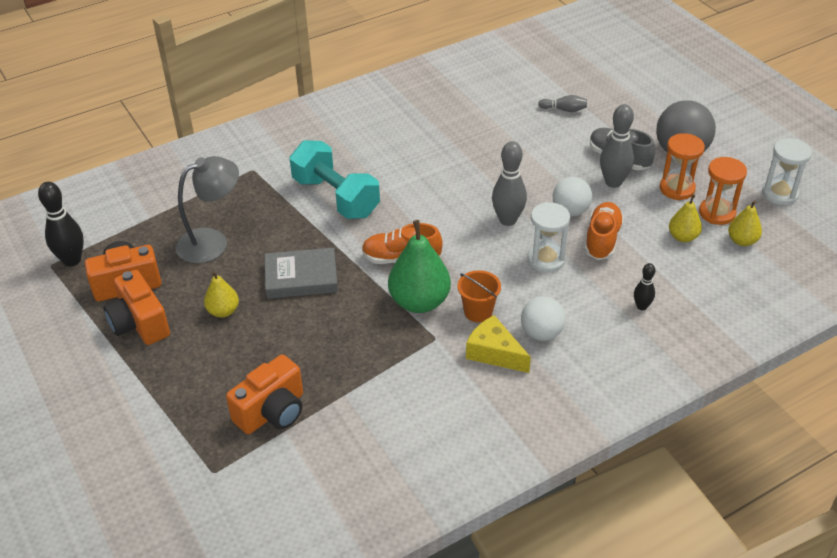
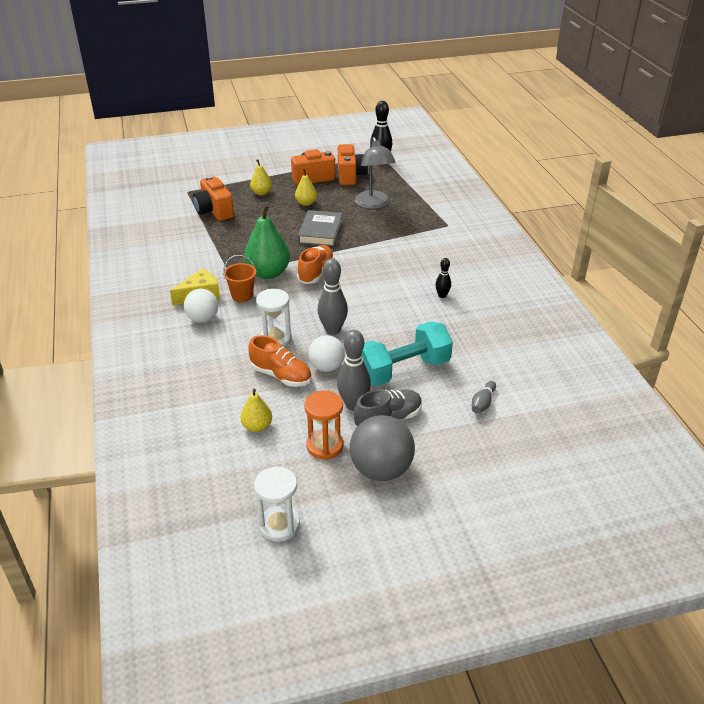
camera: 105 degrees right, 5 degrees down
(335, 197) = (399, 255): turquoise dumbbell -> turquoise dumbbell (403, 370)
(641, 306) = (194, 375): black bowling pin -> black bowling pin (442, 295)
(717, 213) = (276, 462): orange hourglass -> none
(742, 241) = (229, 466): yellow pear -> yellow pear (261, 193)

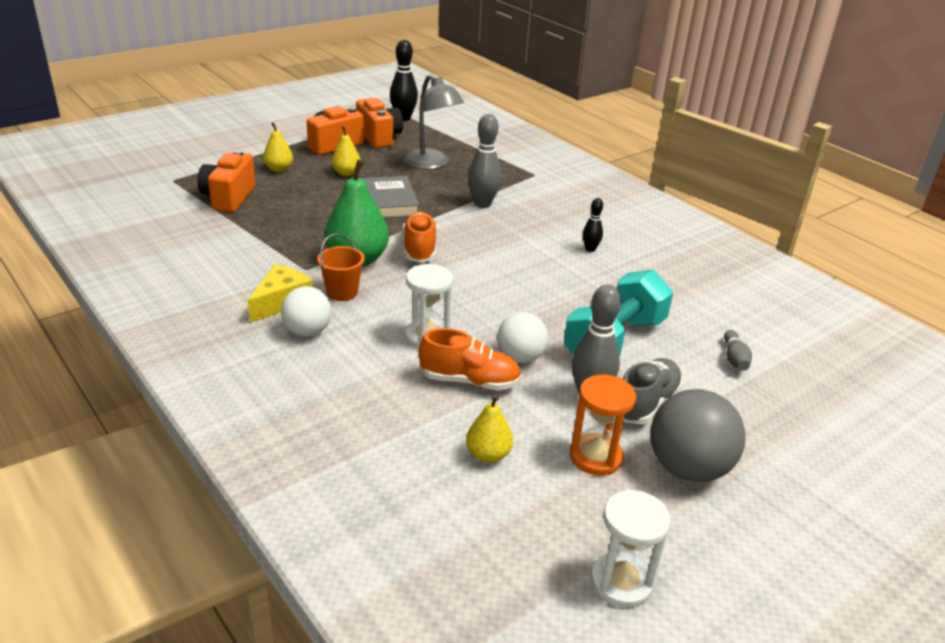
camera: 25 degrees left, 5 degrees down
(214, 211) = (228, 198): orange camera -> orange camera turned 60 degrees clockwise
(333, 330) = (493, 312): grey bowling pin -> grey bowling pin (482, 204)

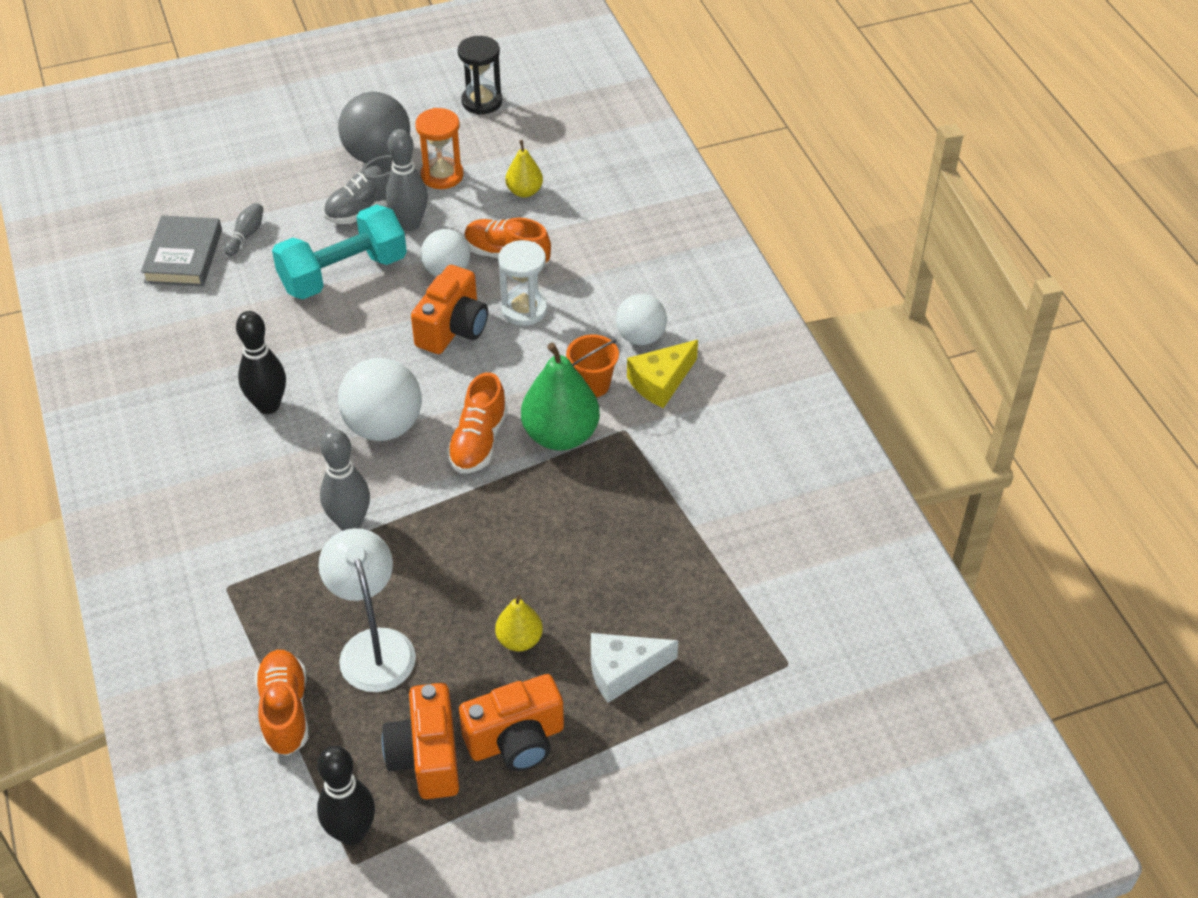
camera: 160 degrees left, 15 degrees up
(228, 198) = (706, 598): orange camera -> orange camera (453, 328)
(279, 169) = (623, 671): yellow pear -> white cheese
(389, 202) = (480, 549): grey book -> grey book (183, 256)
(431, 164) = (373, 646): grey lamp -> white lamp
(463, 143) = (285, 711): none -> orange shoe
(496, 248) = (383, 426): none -> white ball
(590, 249) = (268, 405): black bowling pin -> black bowling pin, size x1.79
(621, 582) = (482, 102): white hourglass -> black hourglass

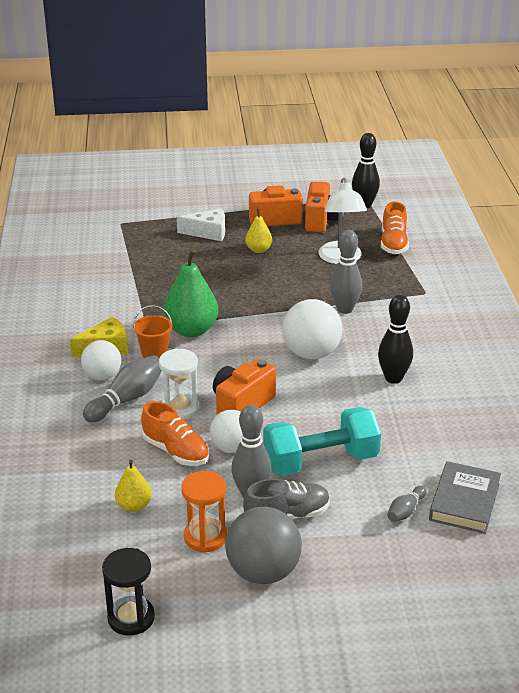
camera: 165 degrees left, 15 degrees down
(478, 441) = (248, 335): orange shoe -> none
(593, 310) = (127, 399): none -> grey bowling pin

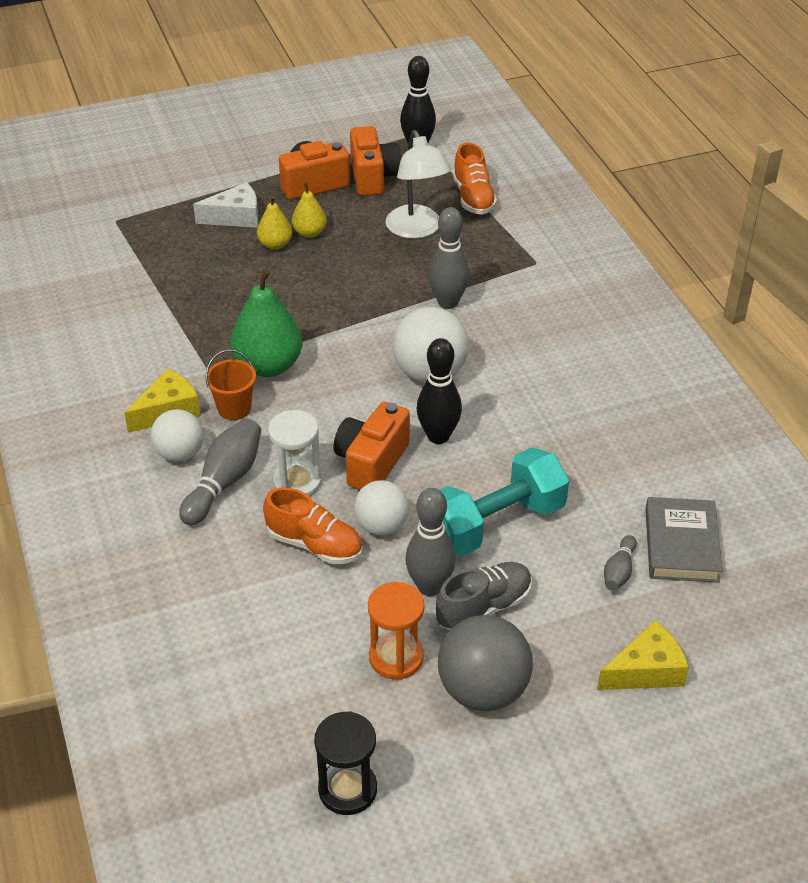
camera: 15 degrees left, 10 degrees up
(134, 506) = (291, 633): yellow pear -> yellow pear (275, 245)
(393, 378) = (540, 390): black bowling pin -> black bowling pin (438, 436)
(399, 584) = (646, 670): none -> yellow cheese

